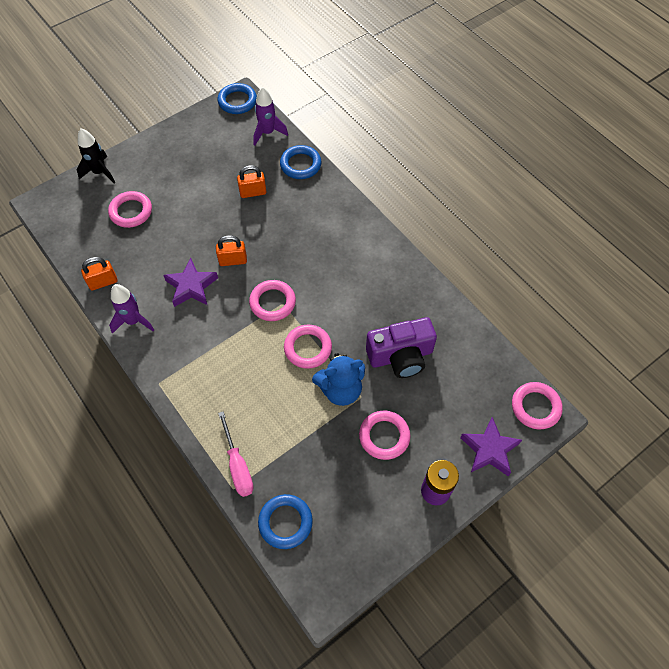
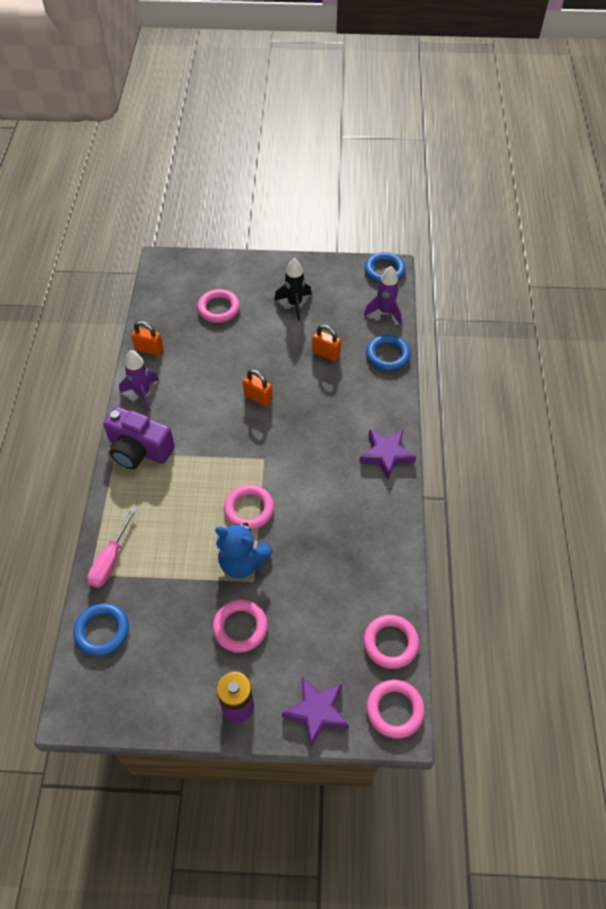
camera: 40 degrees right, 5 degrees down
(100, 172) = (224, 264): black rocket -> black rocket (295, 304)
(191, 286) = (208, 396): purple star -> purple star (386, 455)
(272, 302) = (257, 452): pink ring -> pink ring (390, 643)
(400, 356) = (318, 573): purple camera -> purple camera (139, 450)

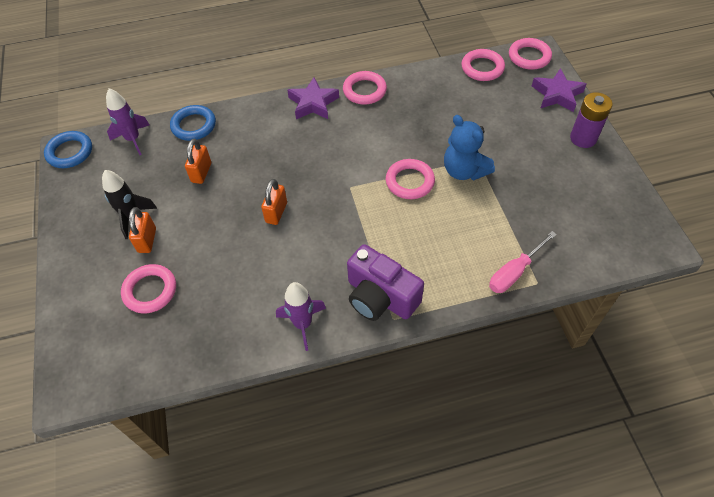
camera: 105 degrees left, 0 degrees up
(102, 631) = (584, 250): blue ring -> none
(110, 559) = (514, 272): pink screwdriver -> pink screwdriver turned 135 degrees clockwise
(139, 450) = (380, 297): purple camera -> purple camera turned 120 degrees clockwise
(149, 349) = (232, 343): orange padlock -> orange padlock (147, 240)
(240, 627) = (522, 155): pink ring -> pink ring (364, 90)
(242, 562) = (464, 171): blue teddy bear -> blue teddy bear turned 135 degrees clockwise

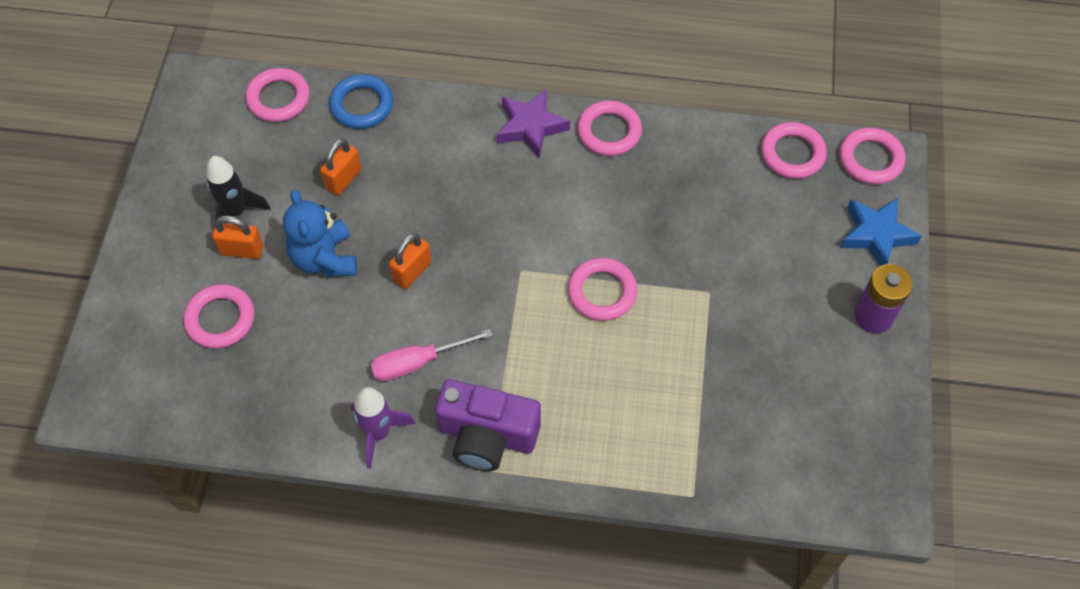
camera: 20 degrees right, 5 degrees up
(70, 152) = (195, 89): blue ring -> none
(133, 139) = (278, 98): purple rocket -> pink ring
(147, 240) = (242, 250): orange padlock -> orange padlock turned 75 degrees clockwise
(380, 297) = (487, 435): purple camera -> purple camera turned 45 degrees counterclockwise
(464, 171) = (682, 303): blue teddy bear -> blue teddy bear (325, 258)
(514, 272) = (671, 470): pink screwdriver -> pink screwdriver (418, 362)
(557, 94) = (876, 235): purple star -> blue star

